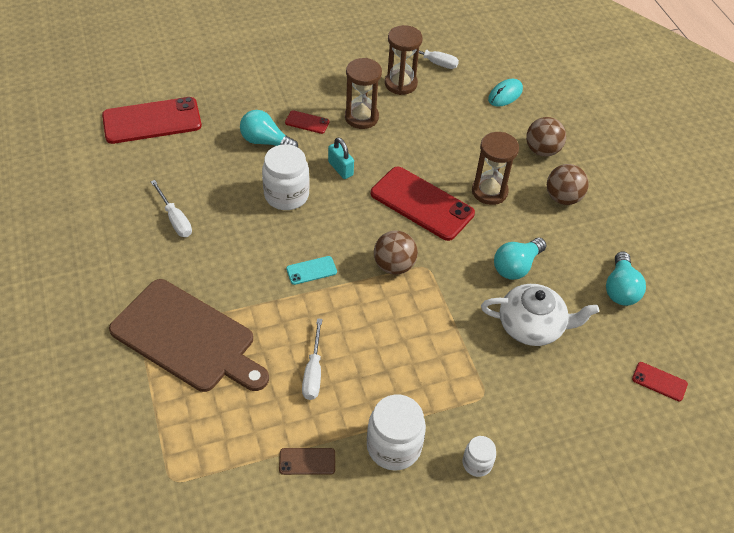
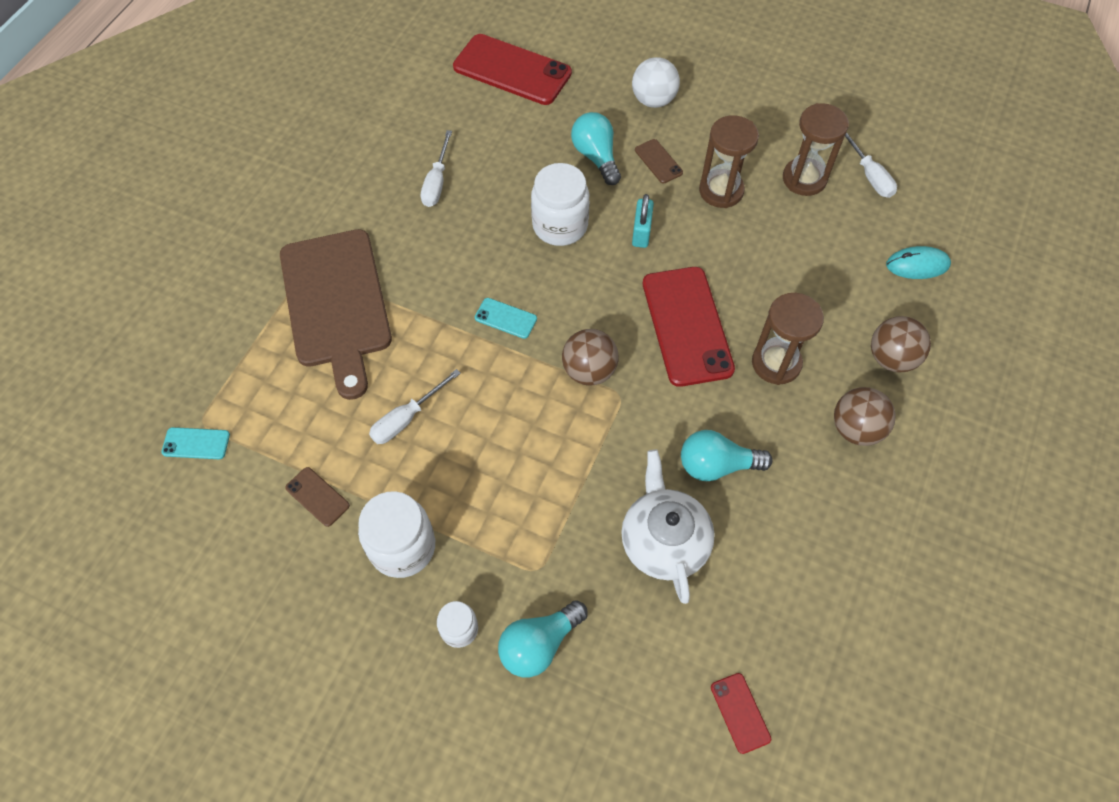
camera: 45 degrees right, 10 degrees up
(183, 496) = (196, 443): none -> turquoise phone
(266, 89) = (653, 100): none -> white ball
(307, 122) = (658, 161): red phone -> brown phone
(532, 326) = (664, 540): white teapot -> white teapot turned 150 degrees counterclockwise
(620, 289) = (810, 579): turquoise light bulb -> turquoise light bulb (539, 644)

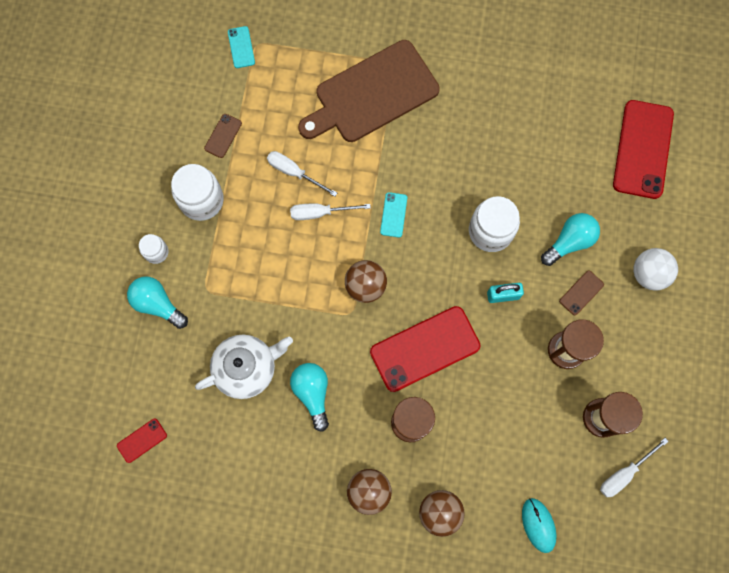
camera: 75 degrees right, 15 degrees up
(437, 182) = (504, 127): white screwdriver -> white screwdriver (320, 212)

